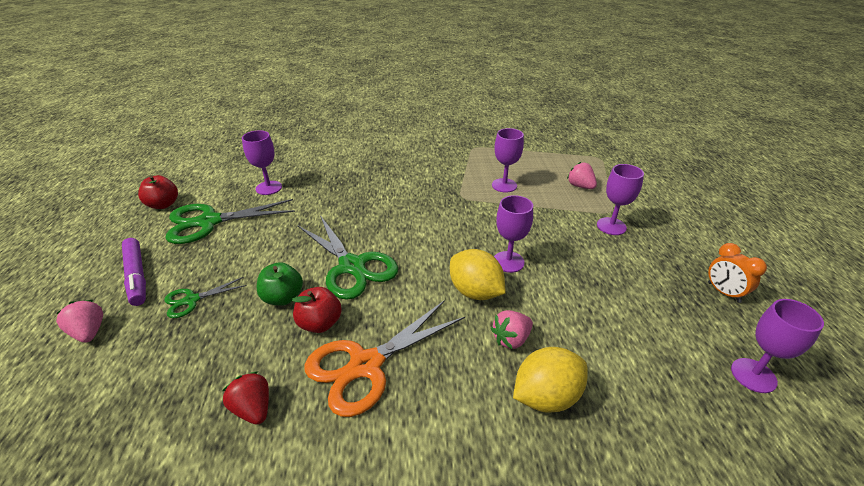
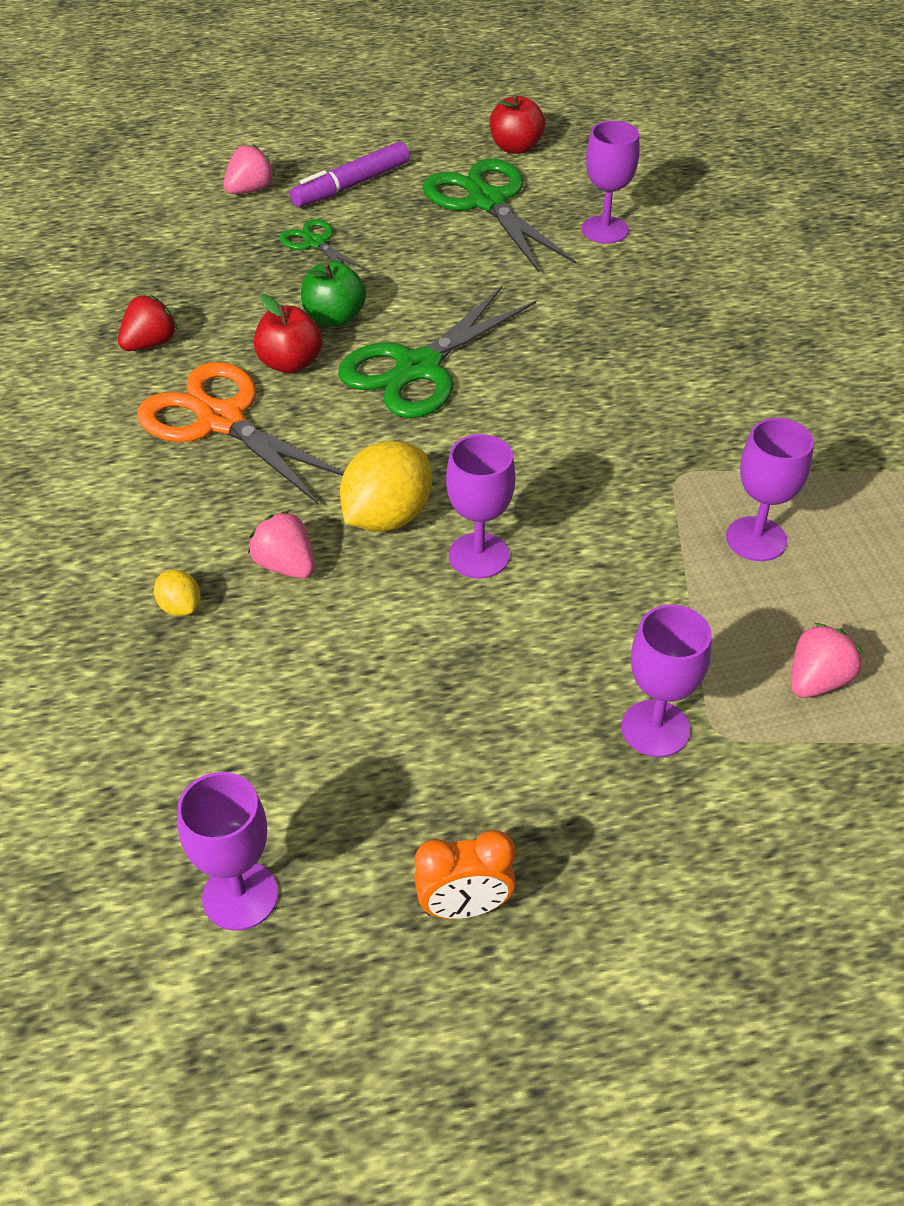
camera: 80 degrees right, 10 degrees up
(546, 396) = (180, 607): yellow lemon -> yellow lemon, size x0.48
(723, 292) = (464, 907): orange clock -> orange clock turned 150 degrees counterclockwise

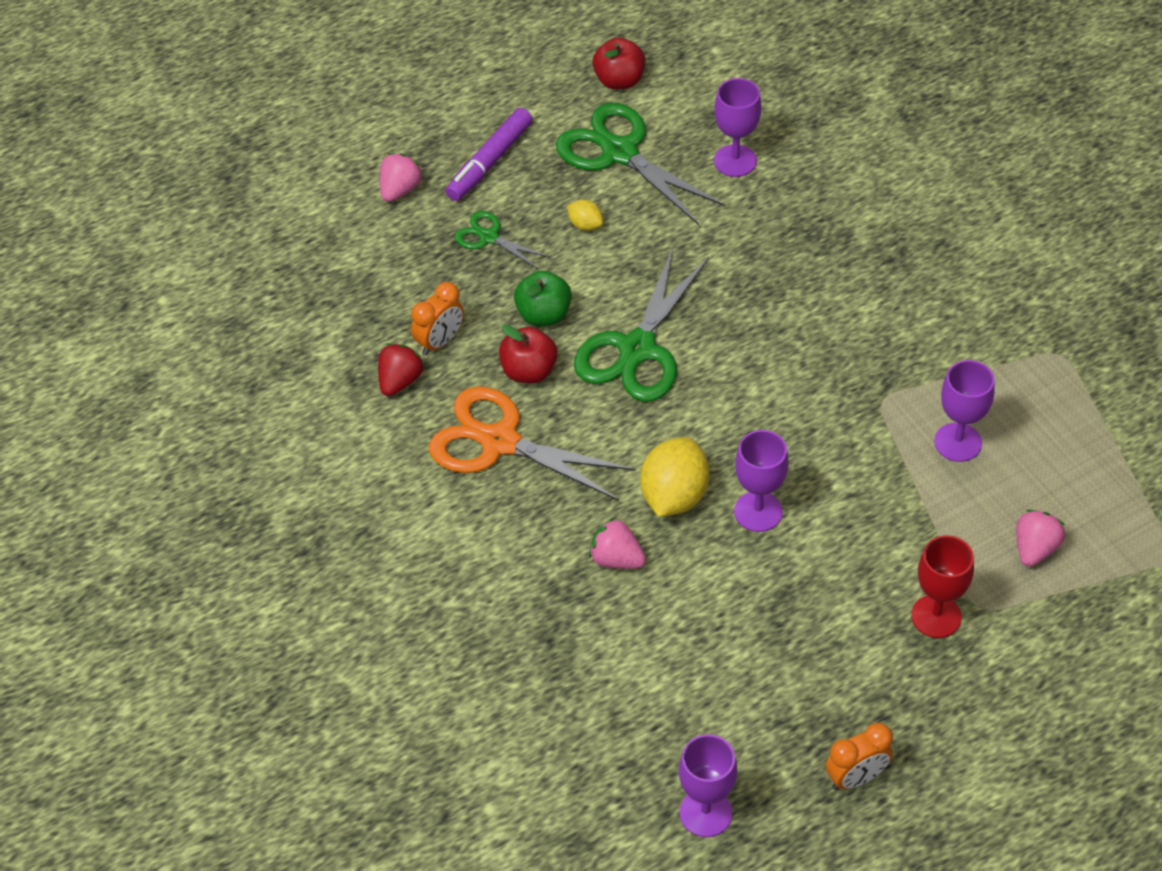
camera: 15 degrees left, 5 degrees up
(180, 607) = (554, 615): yellow lemon -> yellow lemon (585, 225)
(212, 318) = (439, 341): none -> orange clock
(655, 728) = (936, 616): purple goblet -> red goblet

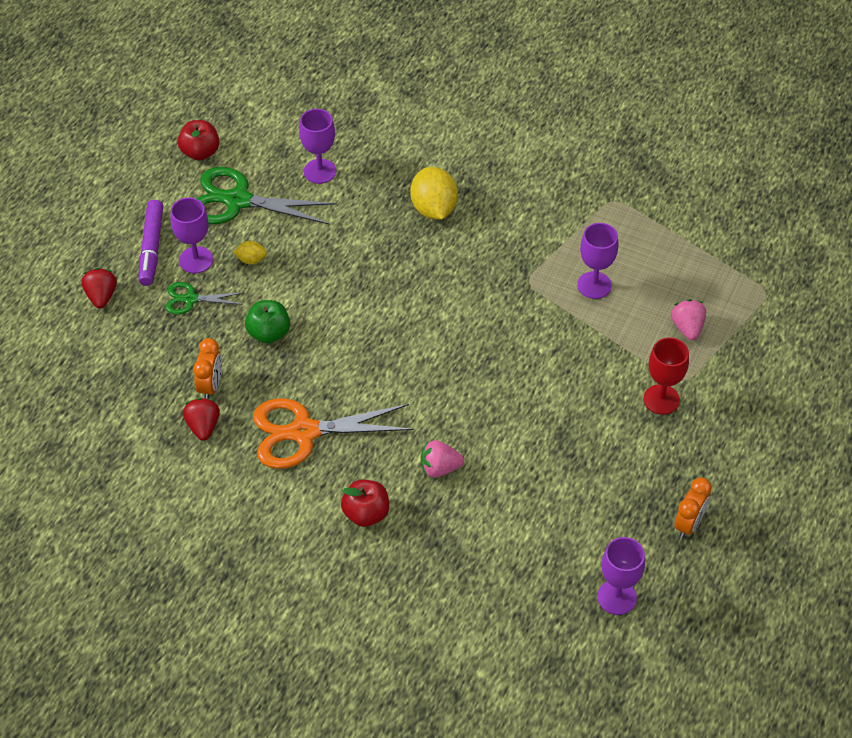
camera: 35 degrees left, 0 degrees up
(400, 190) = (101, 296): pink strawberry -> red strawberry
(529, 371) = (287, 375): red apple -> red apple (366, 513)
(637, 349) = (349, 325): green scissors -> none
(674, 496) = (445, 408): yellow lemon -> yellow lemon (433, 209)
(758, 511) = (506, 391): purple goblet -> purple goblet (196, 260)

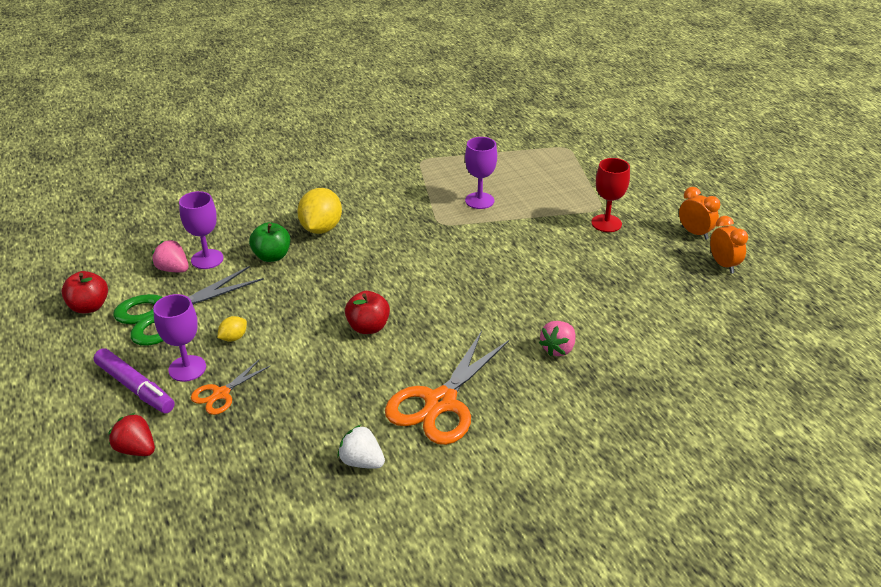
camera: 50 degrees left, 15 degrees down
(190, 299) = (221, 394): green scissors -> orange scissors
(203, 426) = (362, 461): red strawberry -> white strawberry
(210, 386) = (325, 432): orange clock -> orange clock (694, 233)
(269, 333) = (318, 368): green apple -> green apple (272, 256)
(366, 513) = (561, 412): red apple -> red apple (368, 327)
(433, 209) = (321, 228): yellow lemon -> yellow lemon turned 75 degrees clockwise
(617, 597) = (760, 327): purple goblet -> none
(687, 327) = (559, 185): pink strawberry -> pink strawberry (173, 269)

